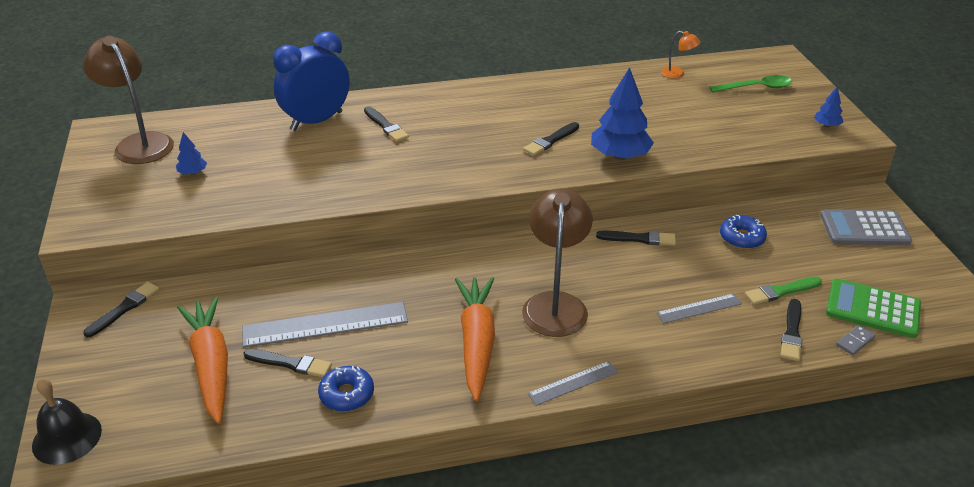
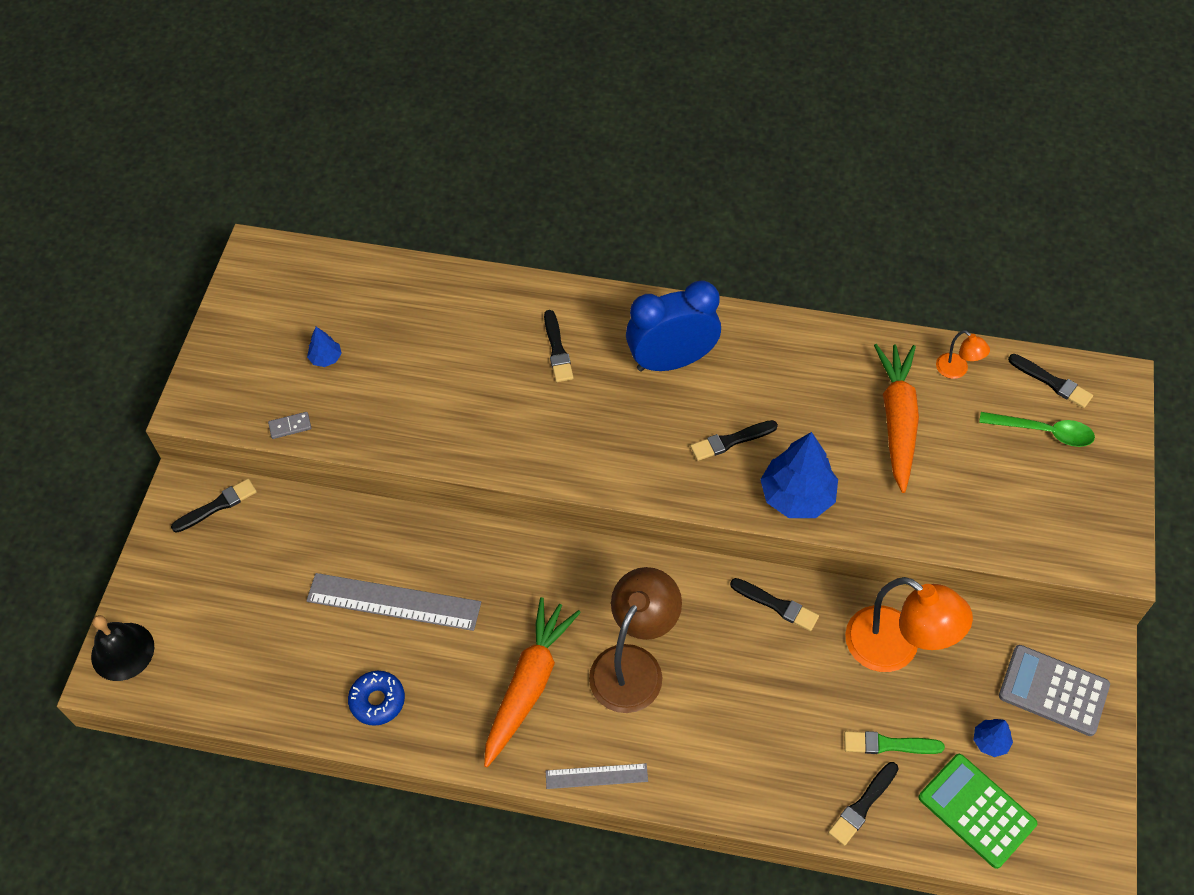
camera: 25 degrees right, 20 degrees up
(139, 143) = (289, 289): brown lamp -> none
(211, 365) = (270, 613): orange carrot -> orange carrot (897, 420)
(290, 363) = (342, 640): black brush -> black brush (1052, 382)
(317, 121) = (485, 314): blue clock -> blue clock (671, 361)
(699, 308) = (782, 731): grey ruler -> none
(742, 238) = (895, 648): blue donut -> orange lamp
(826, 125) = (1087, 534): blue tree -> blue tree (990, 741)
(855, 341) = (924, 845): grey domino -> grey domino (290, 426)

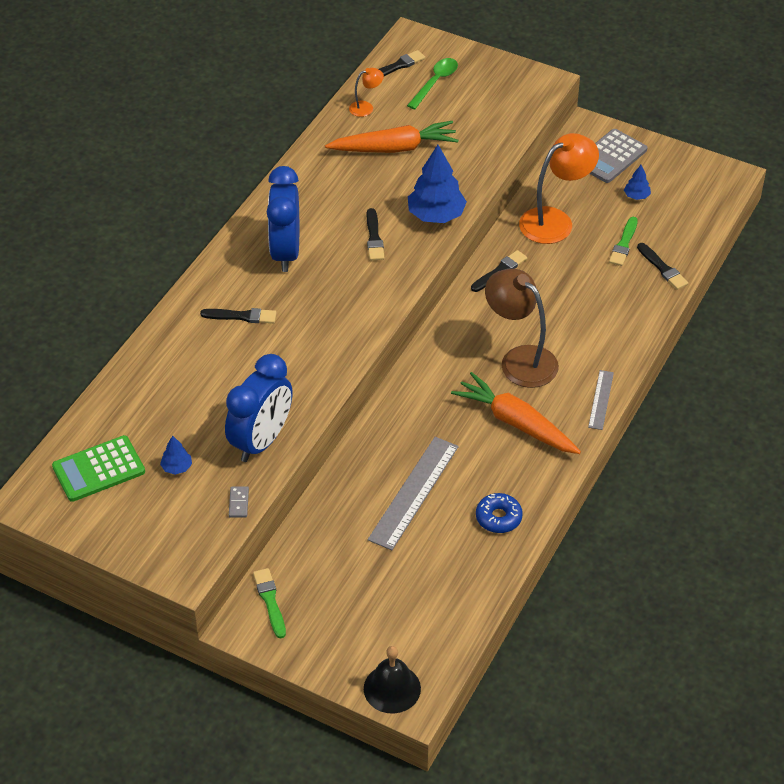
camera: 75 degrees left, 10 degrees down
(217, 506) = (270, 601): black brush -> green brush
(380, 421) = (261, 441): none -> blue clock
(897, 420) = (394, 148): orange carrot -> orange carrot turned 150 degrees clockwise
(976, 810) = (681, 216): green calculator -> green calculator (98, 469)

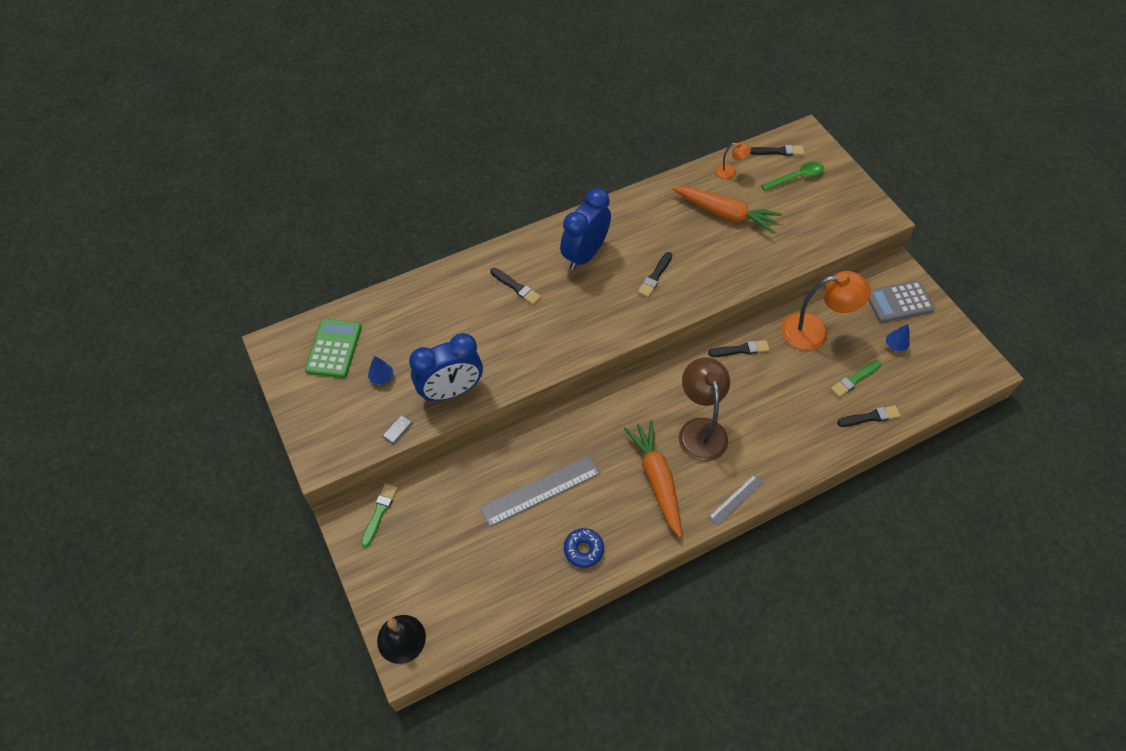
camera: 35 degrees right, 10 degrees up
(98, 469) = (334, 348): green calculator -> green calculator turned 90 degrees clockwise
(436, 215) = (714, 282): blue tree -> none
(662, 268) = (870, 417): black brush -> black brush turned 105 degrees counterclockwise

